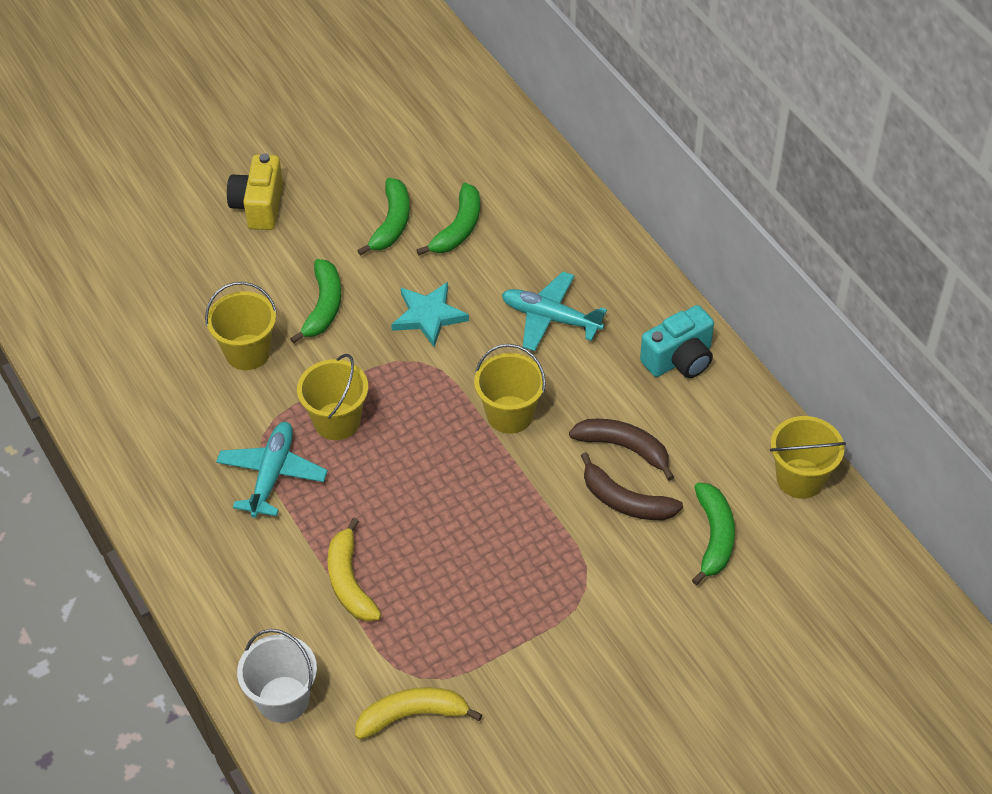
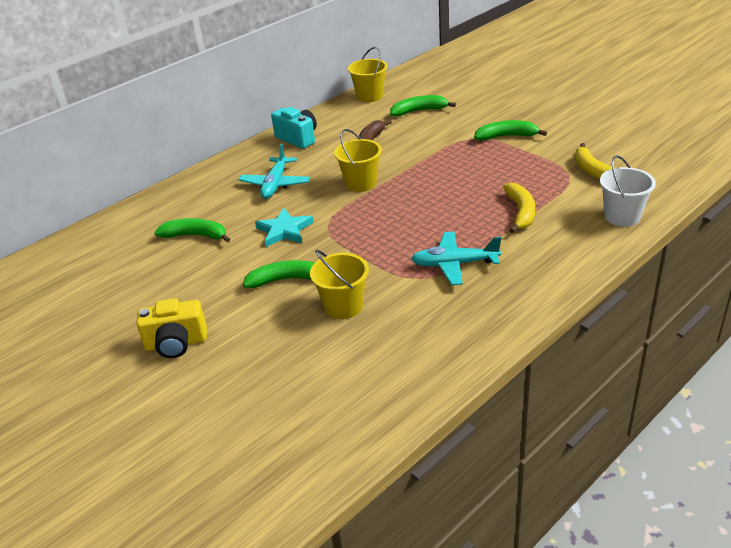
camera: 100 degrees left, 15 degrees down
(337, 421) = (394, 247): yellow bucket -> none
(349, 581) = (520, 212): yellow banana -> yellow banana turned 60 degrees counterclockwise
(391, 223) = (192, 267): green banana -> green banana (506, 136)
(625, 501) = (408, 137): brown banana -> none

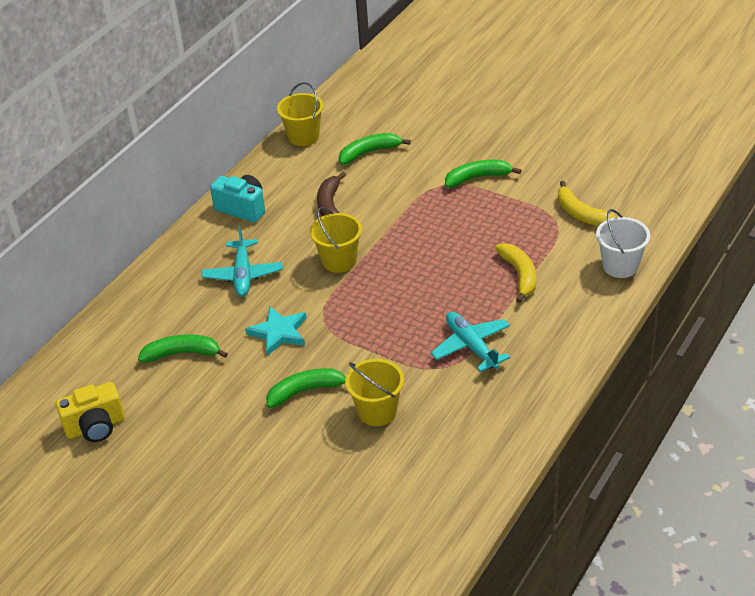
camera: 15 degrees left, 5 degrees up
(176, 343) = (223, 481): yellow camera -> yellow camera (95, 427)
(454, 264) = (471, 346): turquoise plane -> turquoise plane turned 75 degrees clockwise

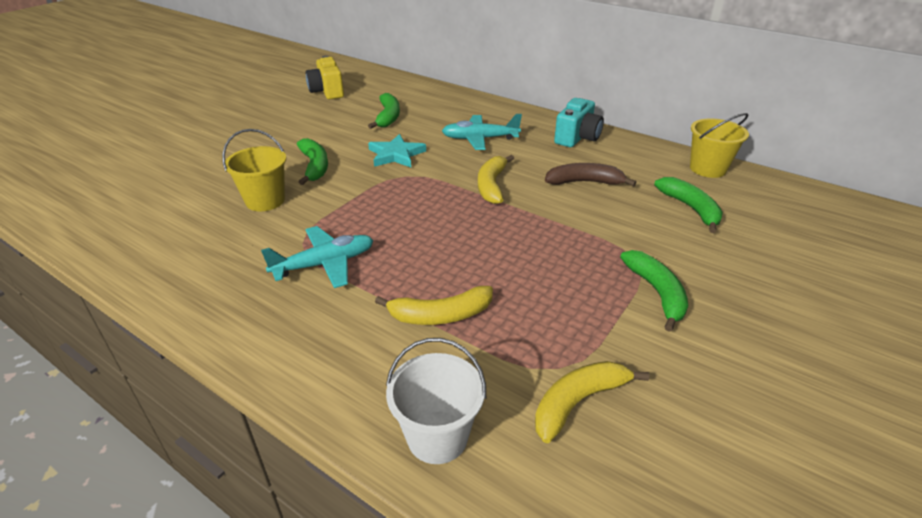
camera: 90 degrees right, 5 degrees down
(339, 261) = (491, 185): yellow bucket -> yellow banana

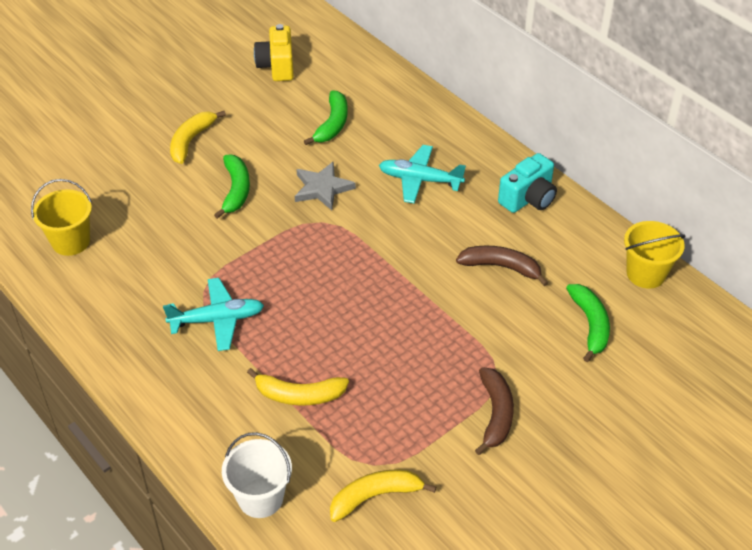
camera: 15 degrees right, 10 degrees up
(265, 201) = (179, 230): yellow bucket -> yellow bucket (71, 241)
(396, 154) = (322, 188): turquoise star -> grey star
(491, 185) = (404, 253): yellow banana -> yellow banana (191, 141)
(657, 293) = (495, 414): green banana -> brown banana

